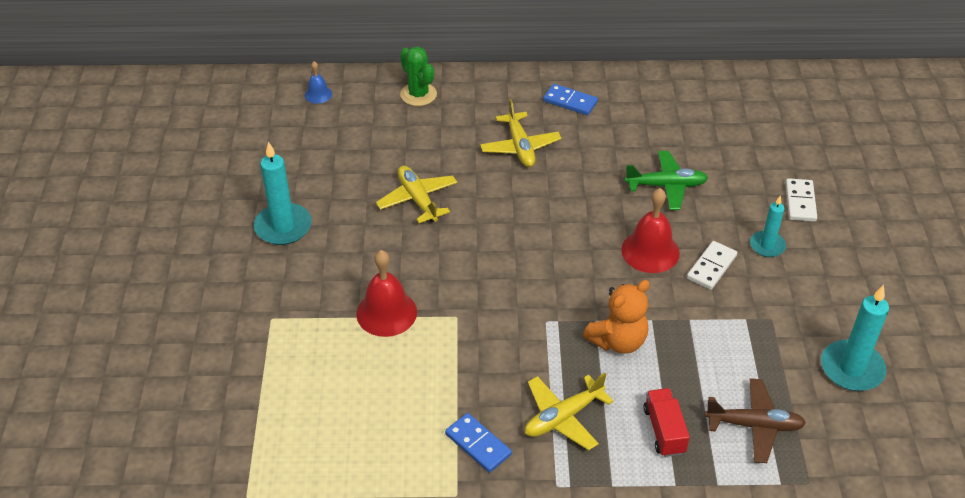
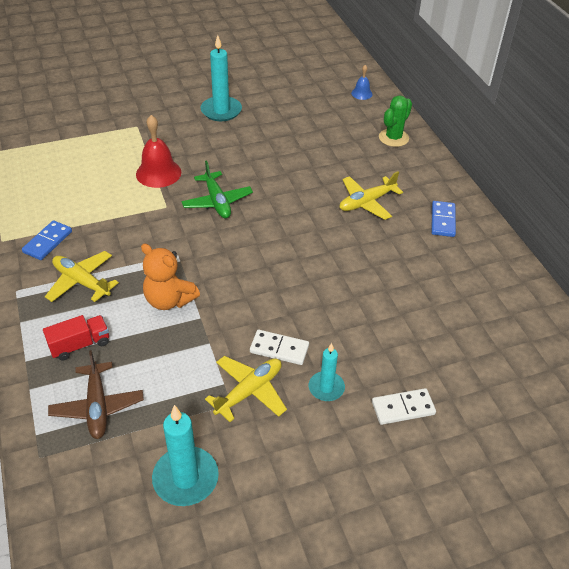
camera: 70 degrees right, 0 degrees up
(418, 200) = (277, 163): yellow plane -> yellow plane (249, 392)
(650, 251) = (281, 303): red bell -> none
(666, 186) = (370, 301): green plane -> green plane (217, 201)

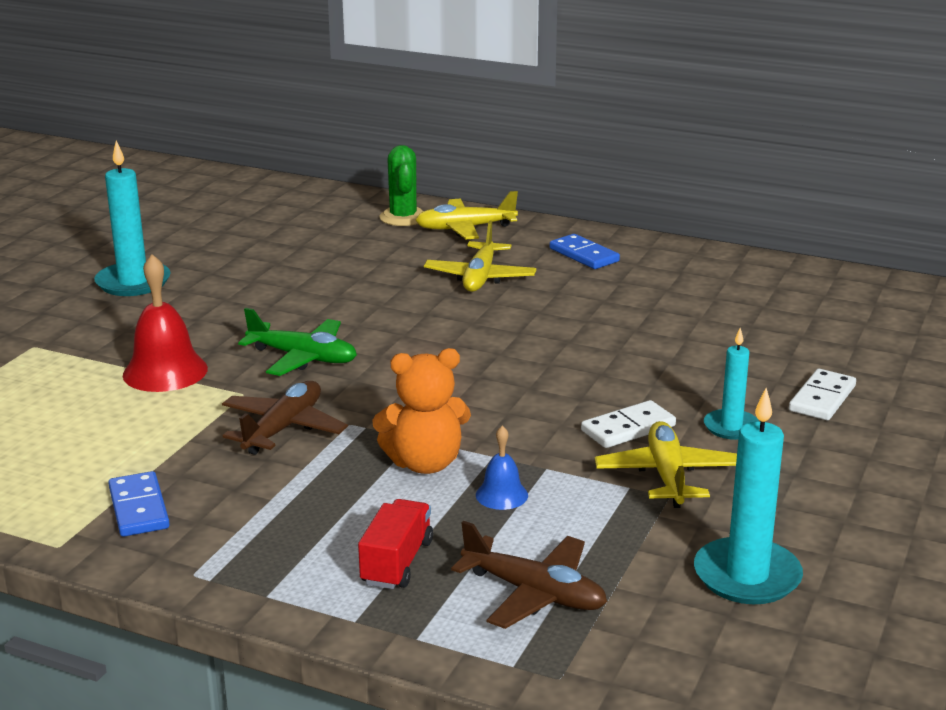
camera: 45 degrees left, 20 degrees down
(82, 282) = (274, 513): yellow plane -> yellow plane (465, 228)
(150, 238) = (283, 428): none -> brown plane
(361, 93) = (290, 198): blue bell -> blue bell (501, 495)

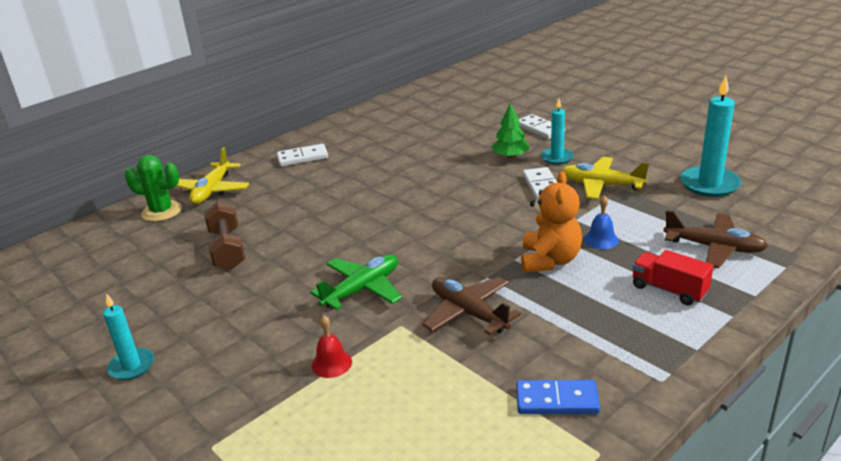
camera: 65 degrees left, 5 degrees up
(133, 282) = (132, 366): turquoise candle -> turquoise candle, size x0.61
(165, 371) = (331, 363): red bell -> red bell, size x0.54
(346, 269) = (227, 249): none -> brown dumbbell
(480, 277) = (298, 198): yellow plane -> none
(534, 593) = (714, 248): brown plane -> brown plane turned 60 degrees clockwise
(584, 255) = (302, 157): blue domino -> white domino
(704, 390) = (510, 156): none -> green tree

